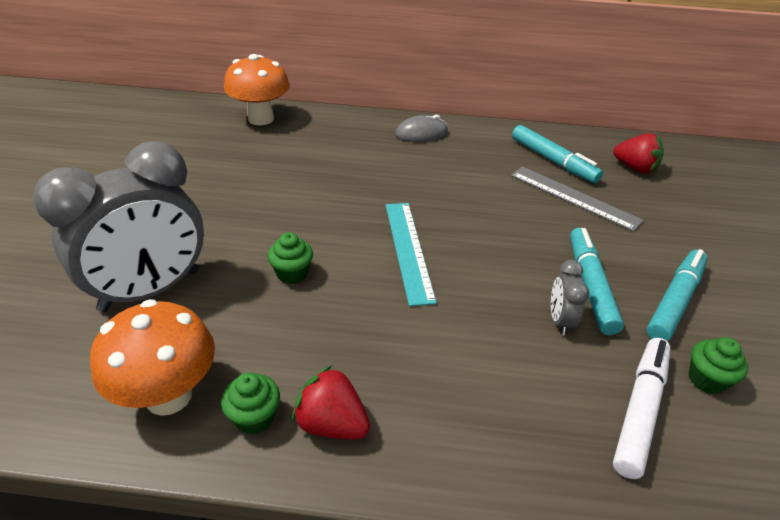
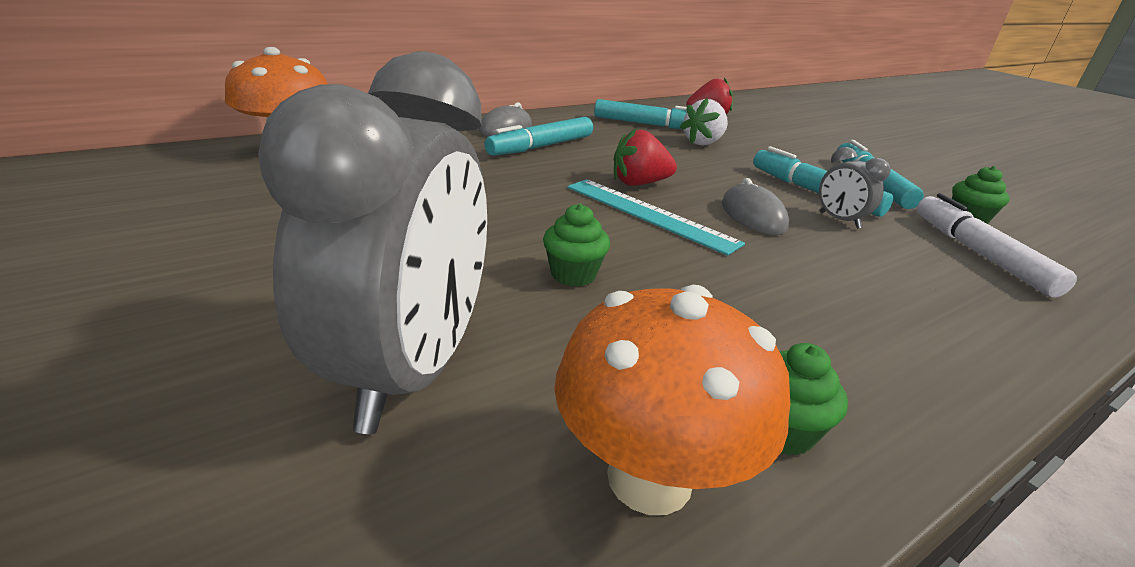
camera: 40 degrees left, 10 degrees down
(331, 423) = (850, 387): red strawberry -> red strawberry (639, 183)
(423, 160) = (541, 146): none -> turquoise marker
(488, 284) = (753, 216): none -> grey mouse
(573, 197) = (703, 143): grey ruler -> white strawberry

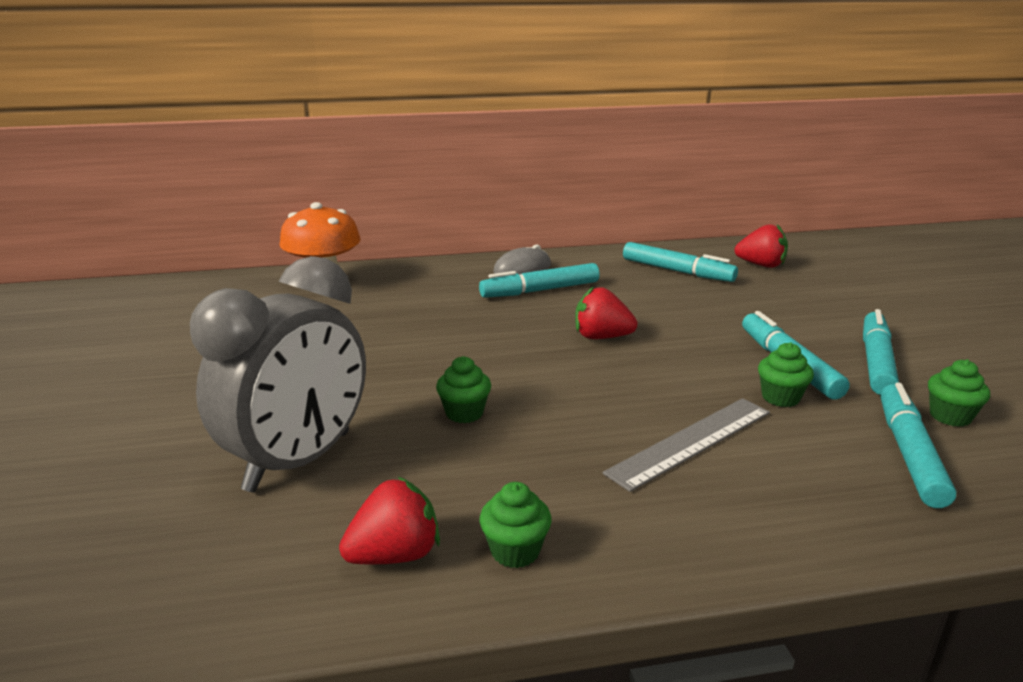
camera: 25 degrees right, 5 degrees down
(649, 214) = (581, 369): turquoise ruler -> none
(649, 478) = (395, 555): orange mushroom -> red strawberry
(703, 143) = (719, 297): white strawberry -> none
(753, 216) = (686, 382): grey mouse -> none
(815, 270) = (691, 442): none -> grey ruler
(839, 220) = (780, 398): grey clock -> green cupcake
(979, 254) = (909, 453): white marker -> turquoise marker

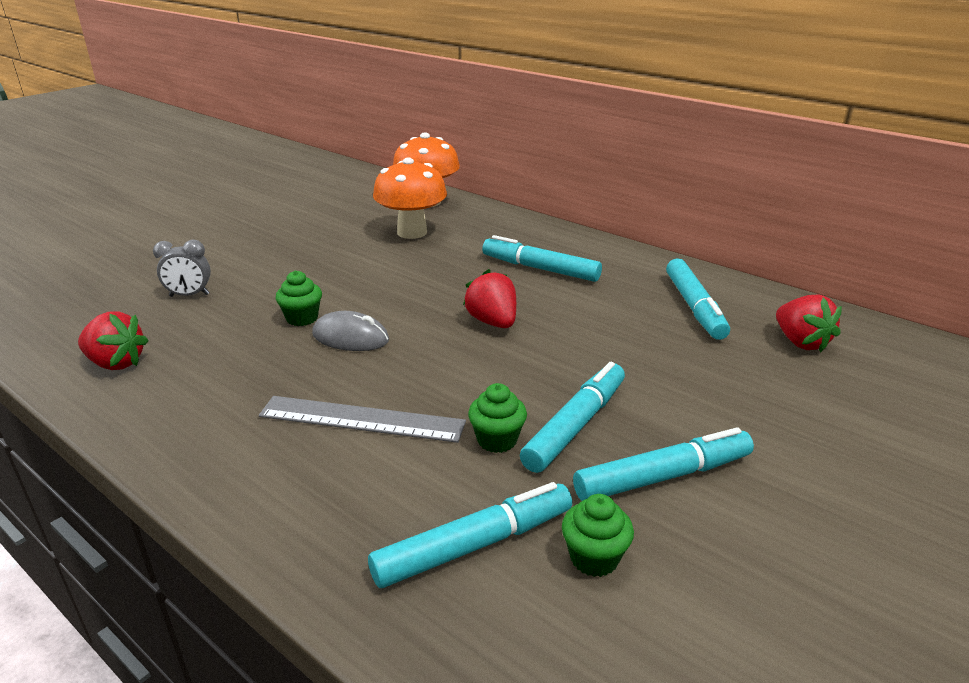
camera: 50 degrees right, 5 degrees up
(298, 461) = (189, 295): grey clock -> grey clock, size x0.42
(376, 309) = (412, 232): none -> orange mushroom
(515, 551) = (149, 400): green cupcake -> none
(522, 269) = (570, 247): grey mouse -> grey mouse (350, 337)

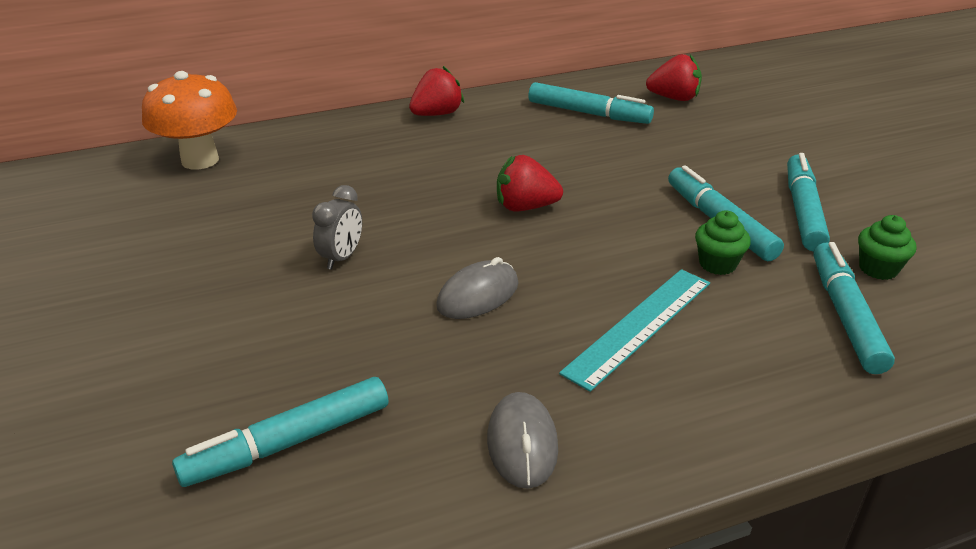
camera: 60 degrees left, 5 degrees up
(116, 363) = (371, 495): red strawberry -> red strawberry (437, 114)
(185, 403) = (522, 443): none -> grey mouse
(189, 295) = (238, 397): grey clock -> grey clock (341, 258)
(302, 318) = (402, 317): green cupcake -> none
(361, 419) = (639, 326): grey ruler -> turquoise ruler
(412, 232) = (270, 192): orange mushroom -> none
(540, 269) = (447, 151): turquoise marker -> turquoise marker (288, 443)

